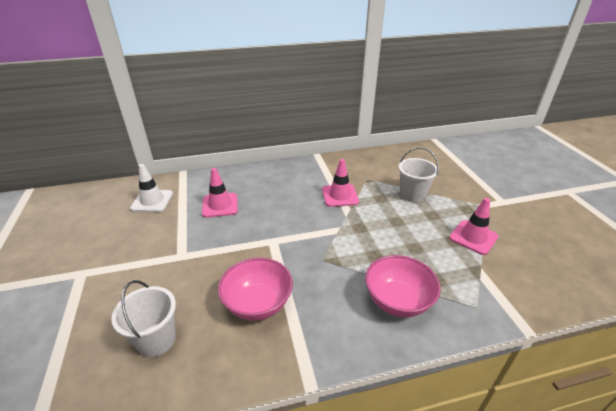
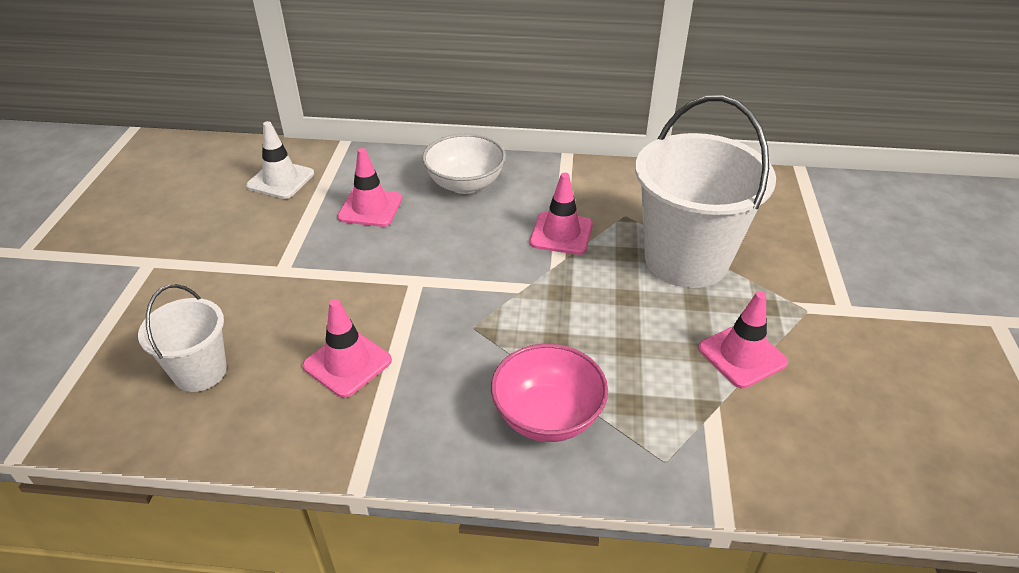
camera: 20 degrees right, 5 degrees up
(258, 304) = (347, 363): pink bowl -> pink traffic cone
(270, 180) = (465, 184): none -> white bowl
(412, 195) = (686, 259): white bucket -> white bucket, size x1.90

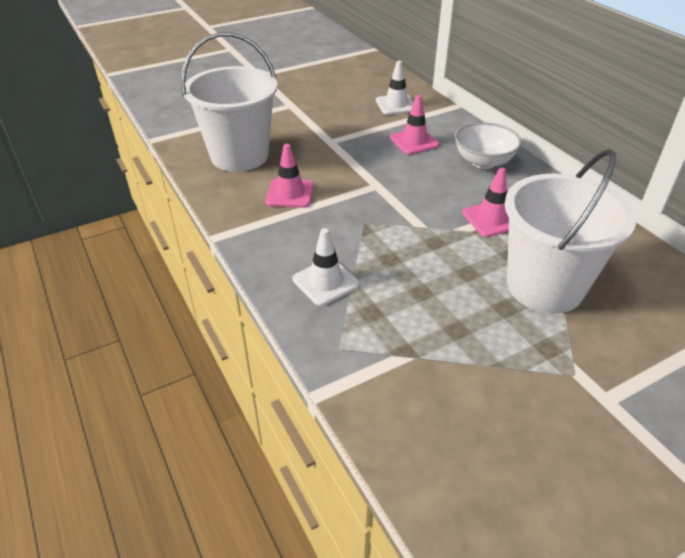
camera: 55 degrees right, 0 degrees up
(200, 372) = (239, 156): white bucket -> white bucket, size x1.90
(547, 416) = (325, 282): pink bowl -> white traffic cone
(742, 355) = (478, 352): pink traffic cone -> none

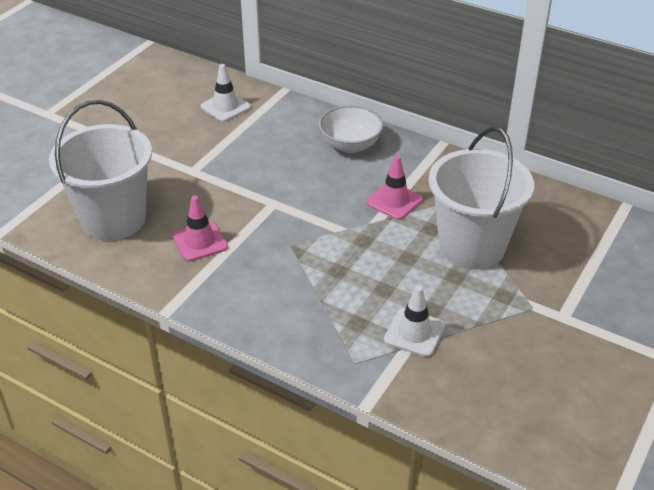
camera: 30 degrees left, 0 degrees up
(325, 282) = (300, 313): white traffic cone -> white traffic cone (414, 333)
(414, 142) = (273, 144): pink traffic cone -> none

